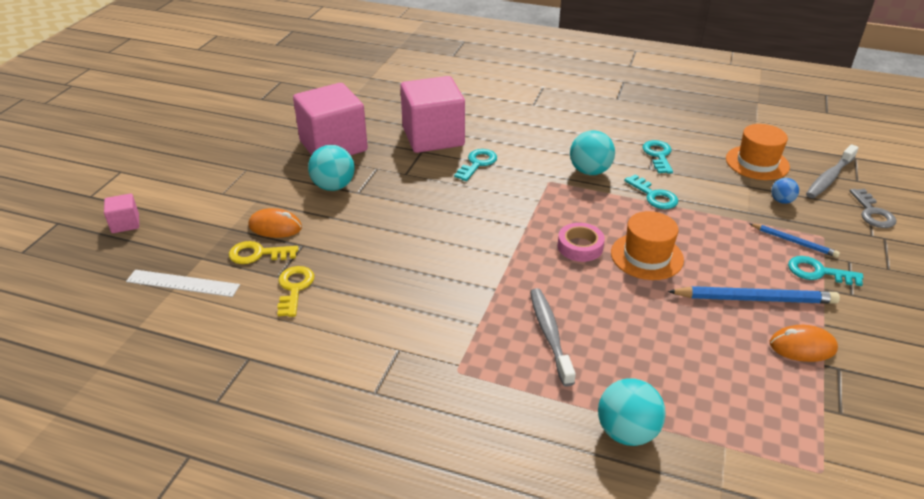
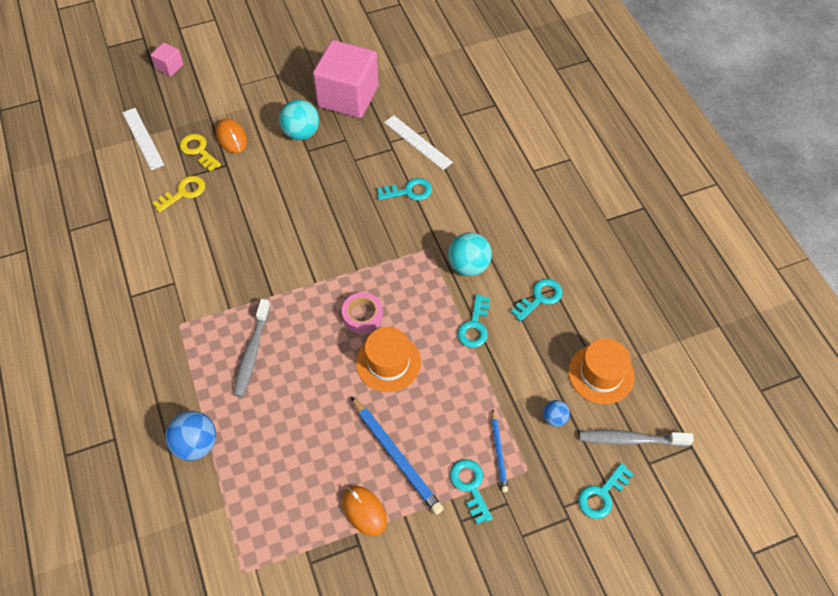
camera: 50 degrees right, 20 degrees up
(433, 137) = (418, 142): pink cube -> white ruler
(550, 334) = (252, 353): grey toothbrush -> grey toothbrush turned 150 degrees clockwise
(626, 432) = (196, 444): turquoise ball -> blue ball
(872, 213) = (602, 495): grey key -> turquoise key

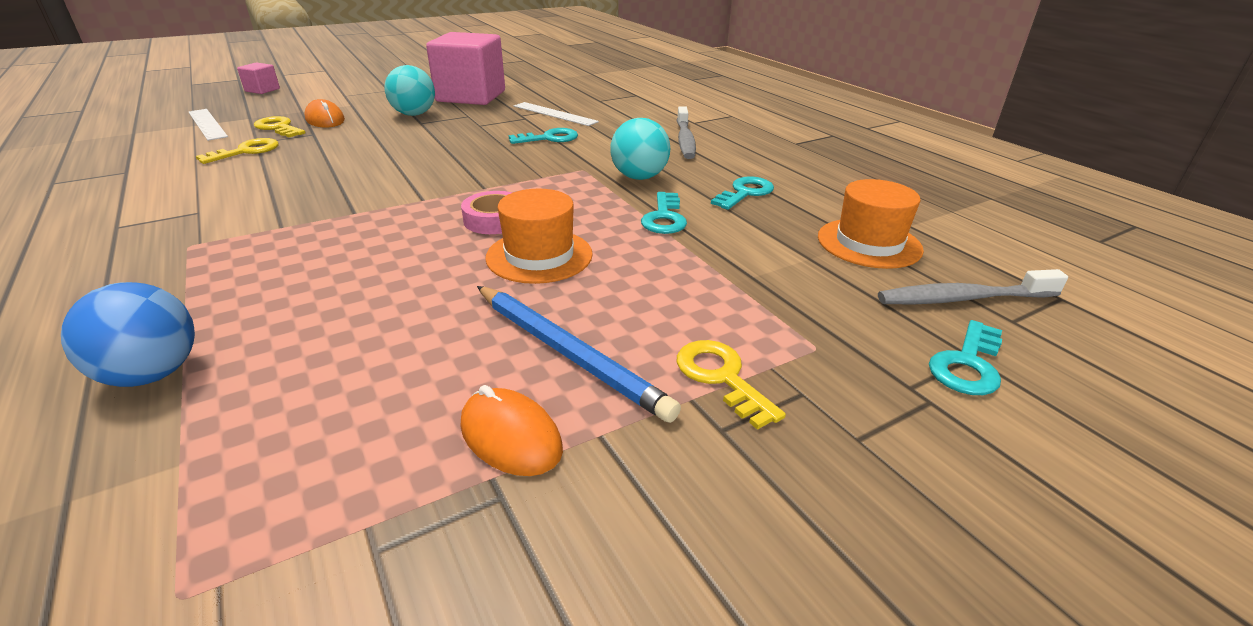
camera: 10 degrees left, 25 degrees down
(252, 353) = (307, 262): grey toothbrush -> grey toothbrush (685, 140)
(470, 486) = (721, 377): turquoise key -> yellow key
(498, 452) = (755, 331): blue pencil -> none
(554, 418) = (827, 287): blue ball -> none

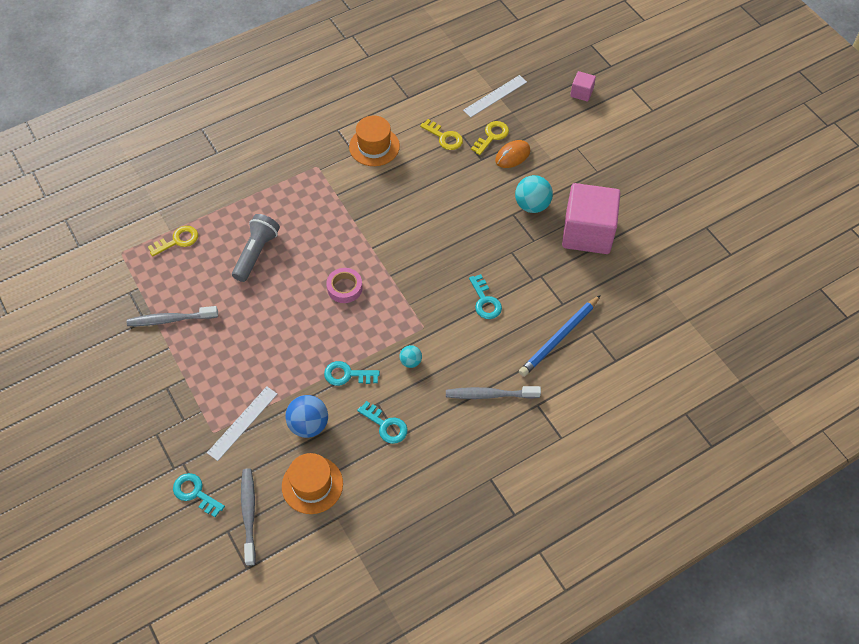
camera: 90 degrees right, 25 degrees up
(153, 374) = (216, 201): blue ball -> blue ball (309, 425)
(364, 308) = (256, 253): none -> grey flashlight
(510, 437) = (170, 319): orange mouse -> grey toothbrush
(539, 256) = (302, 314): orange hat -> orange hat (374, 146)
(555, 114) = (546, 299): white ruler -> white ruler (242, 423)
(568, 353) = (217, 334): blue pencil -> blue pencil (559, 337)
(639, 177) = (410, 361): turquoise ball -> turquoise ball, size x0.55
(721, 377) = (196, 390): yellow key -> yellow key (177, 240)

